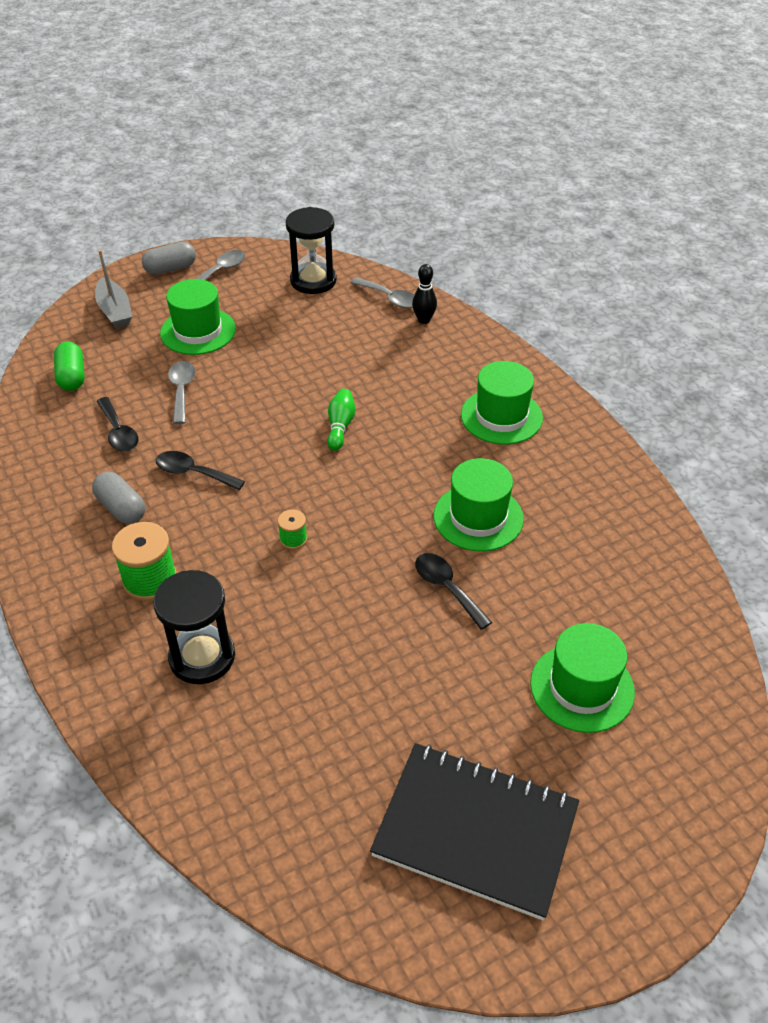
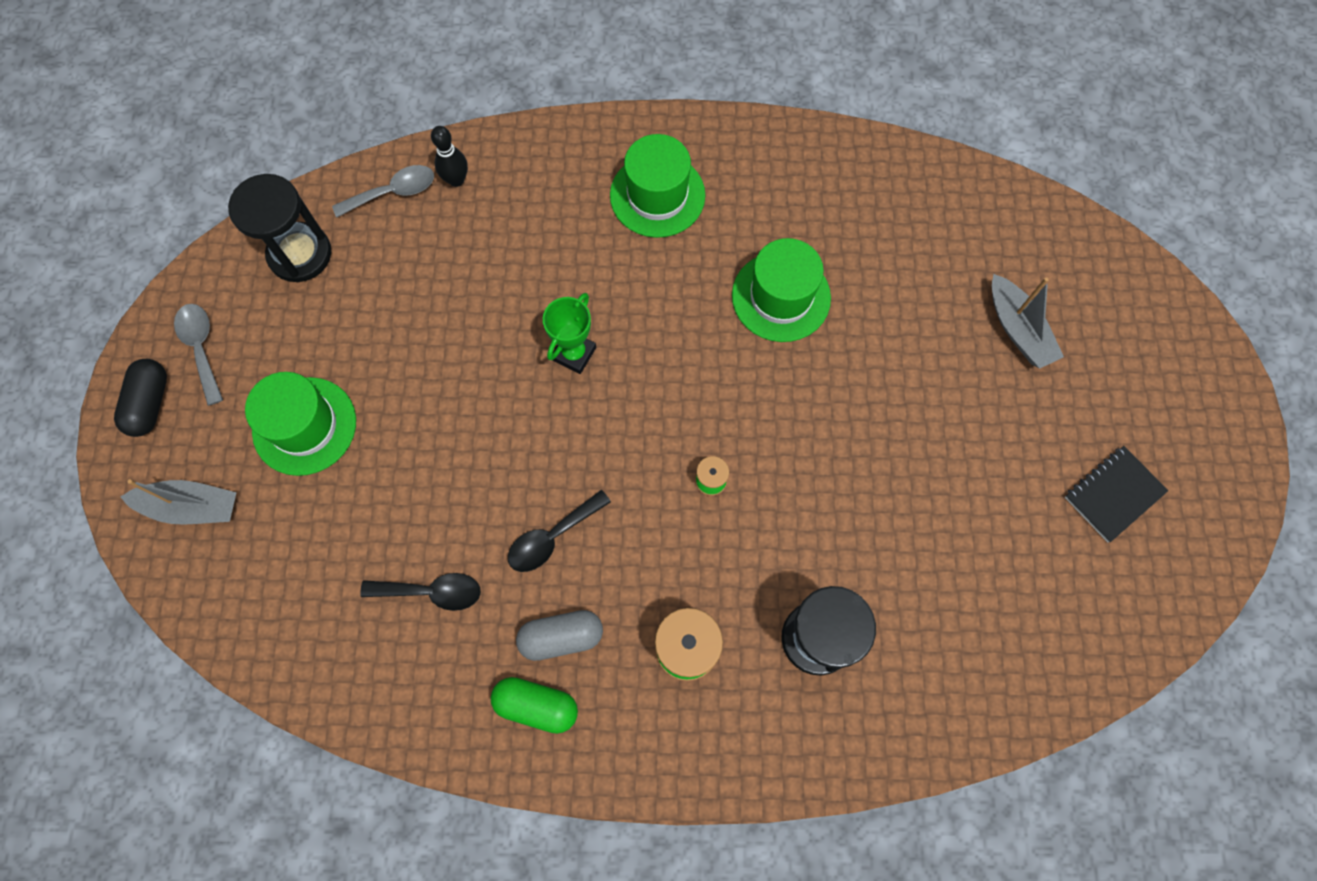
camera: 60 degrees left, 25 degrees up
(72, 376) = (290, 609): green capsule -> green capsule (536, 705)
(170, 269) = (150, 403): grey capsule -> black capsule
(181, 390) = (404, 491): grey spoon -> none
(340, 426) = (574, 353): green bowling pin -> green trophy
(447, 588) = (852, 374): black spoon -> none
(475, 831) = (1113, 494): black notebook -> black notebook, size x0.51
(582, 687) = (1018, 329): green hat -> grey boat

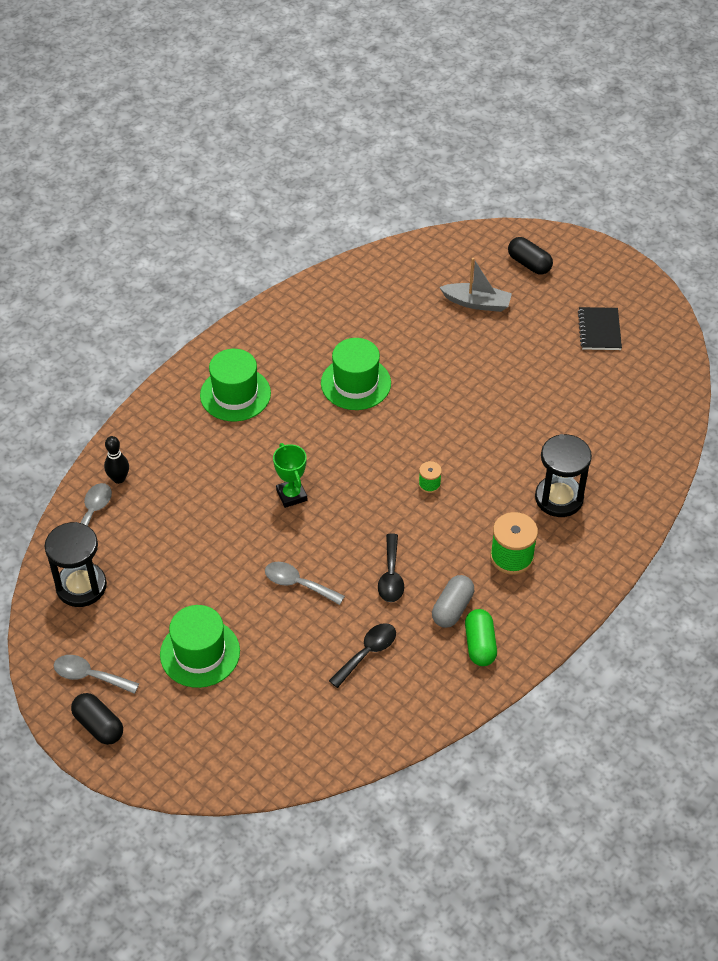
camera: 50 degrees left, 20 degrees down
(191, 507) = (192, 743): grey boat -> none
(465, 451) = (298, 584): none -> grey spoon
(536, 705) = (480, 645): green capsule -> green capsule turned 60 degrees counterclockwise
(1135, 339) = (529, 264): none -> black capsule

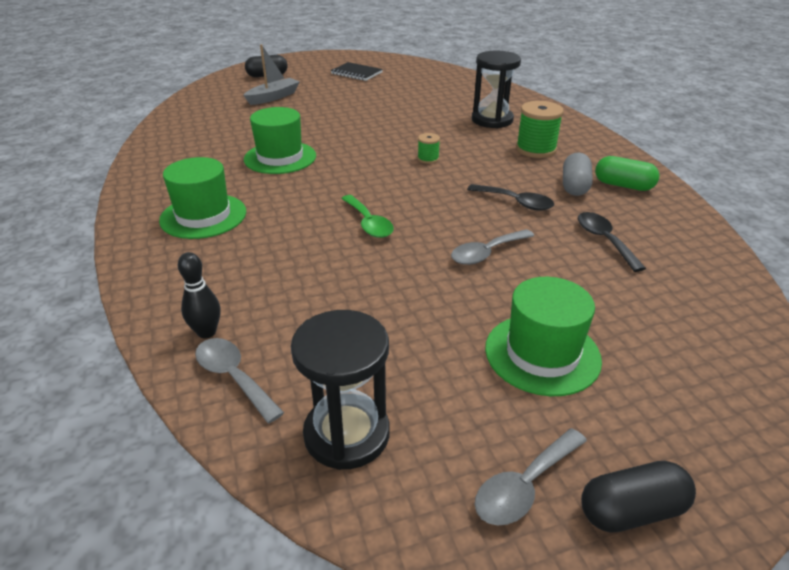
camera: 60 degrees left, 15 degrees down
(291, 495) = (368, 223): green trophy -> green spoon
(452, 608) = (574, 186): grey capsule -> grey capsule turned 45 degrees clockwise

